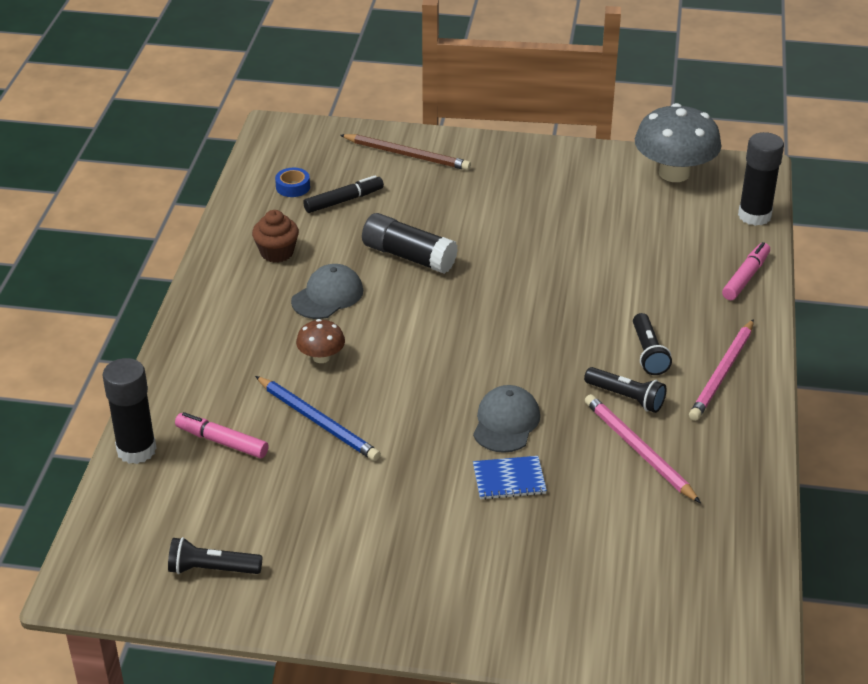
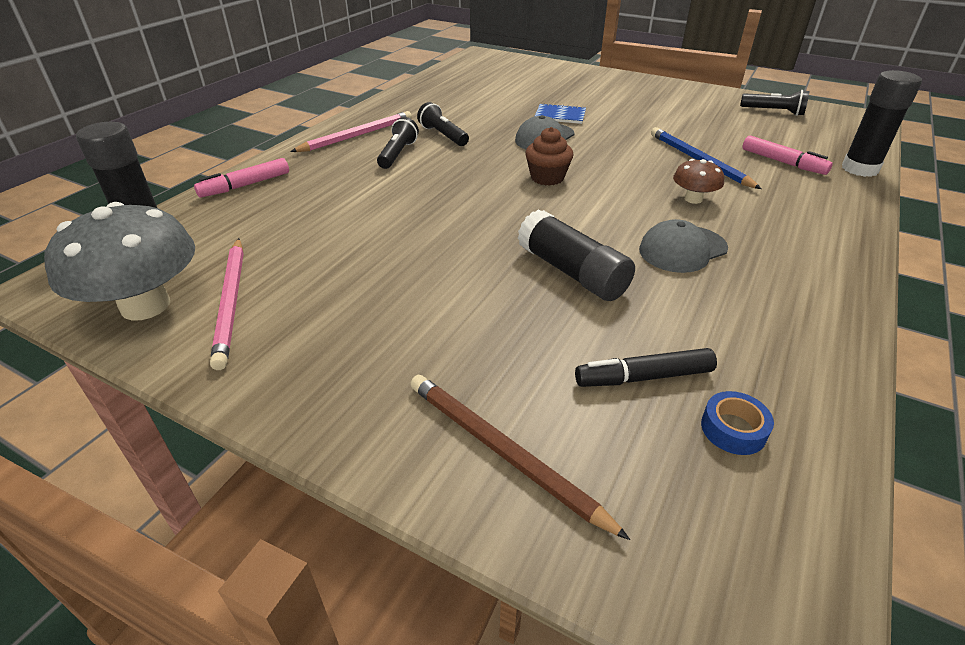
camera: 160 degrees left, 0 degrees up
(277, 252) = (751, 314): brown cupcake -> brown cupcake (547, 178)
(638, 450) = (461, 114): pink pencil -> pink pencil (231, 302)

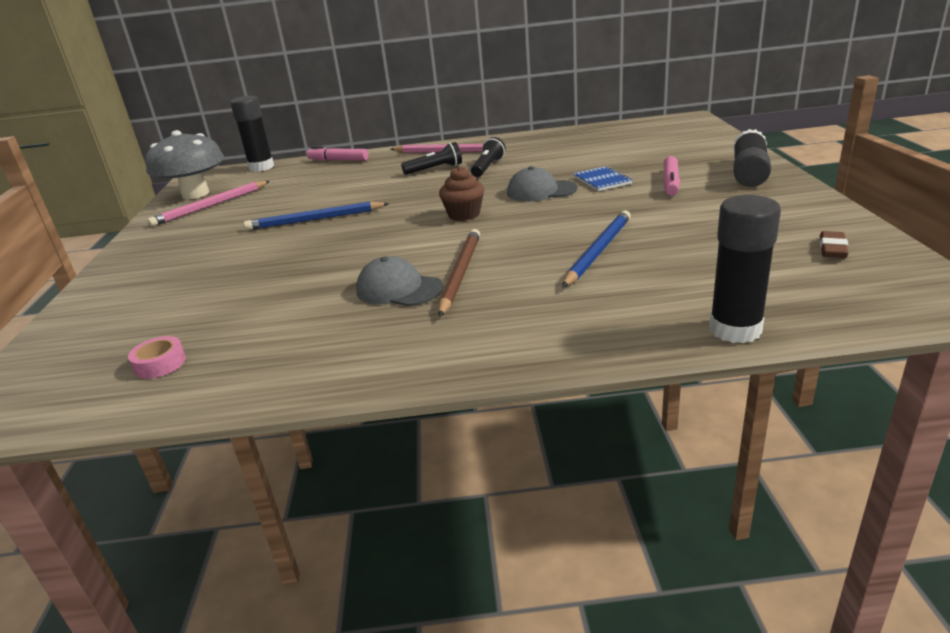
camera: 60 degrees right, 10 degrees down
(430, 245) = (315, 219): none -> blue pencil
(503, 452) = (111, 305): brown pencil -> brown pencil (460, 273)
(572, 272) = (320, 265): black glue stick -> black glue stick (749, 173)
(643, 377) = (204, 321): black marker -> none
(693, 199) = (504, 270): brown mushroom -> none
(733, 429) = (160, 364): blue tape -> pink tape
(773, 112) = (832, 249): black flashlight -> brown eraser
(782, 162) = (670, 286): pink marker -> pink marker (670, 183)

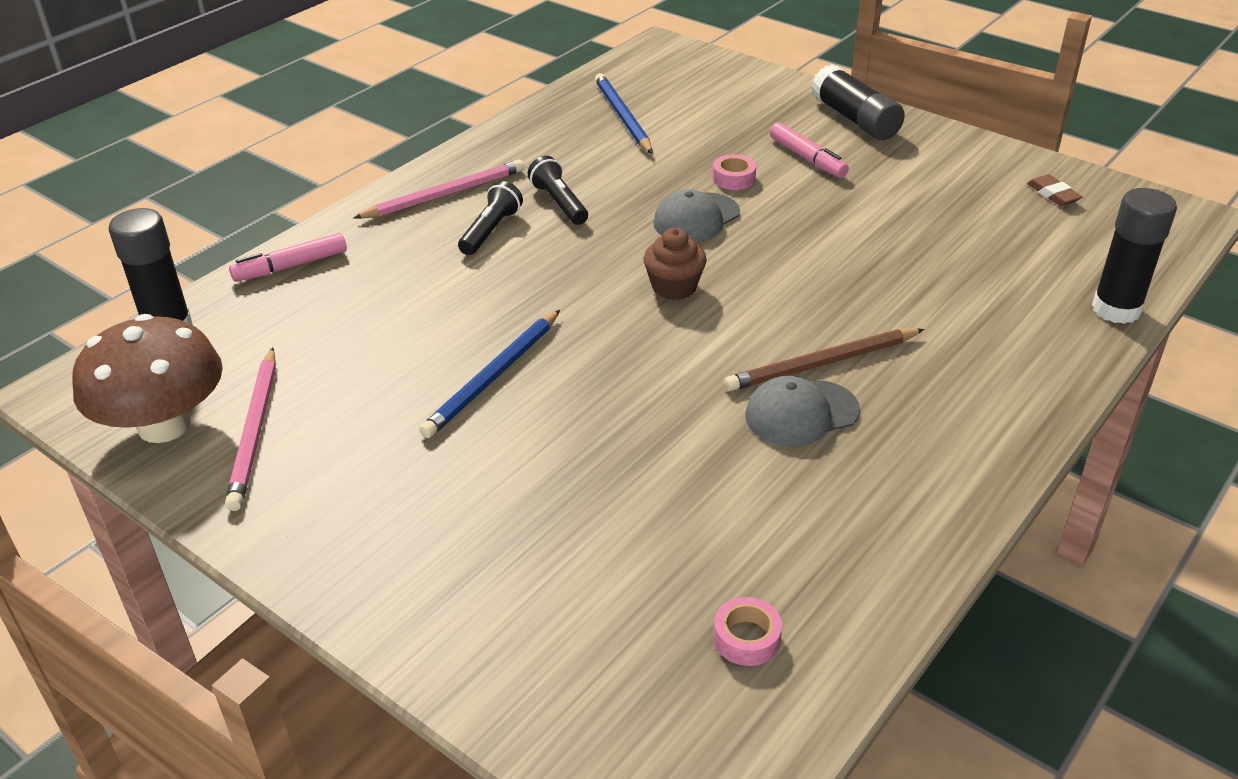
camera: 50 degrees left, 10 degrees up
(195, 194) = (164, 425): grey mushroom -> brown mushroom
(460, 273) = (822, 364): brown pencil -> brown pencil turned 75 degrees counterclockwise
(598, 251) = (893, 276): blue pencil -> blue pencil (622, 117)
(602, 180) = (733, 178): blue notebook -> pink tape

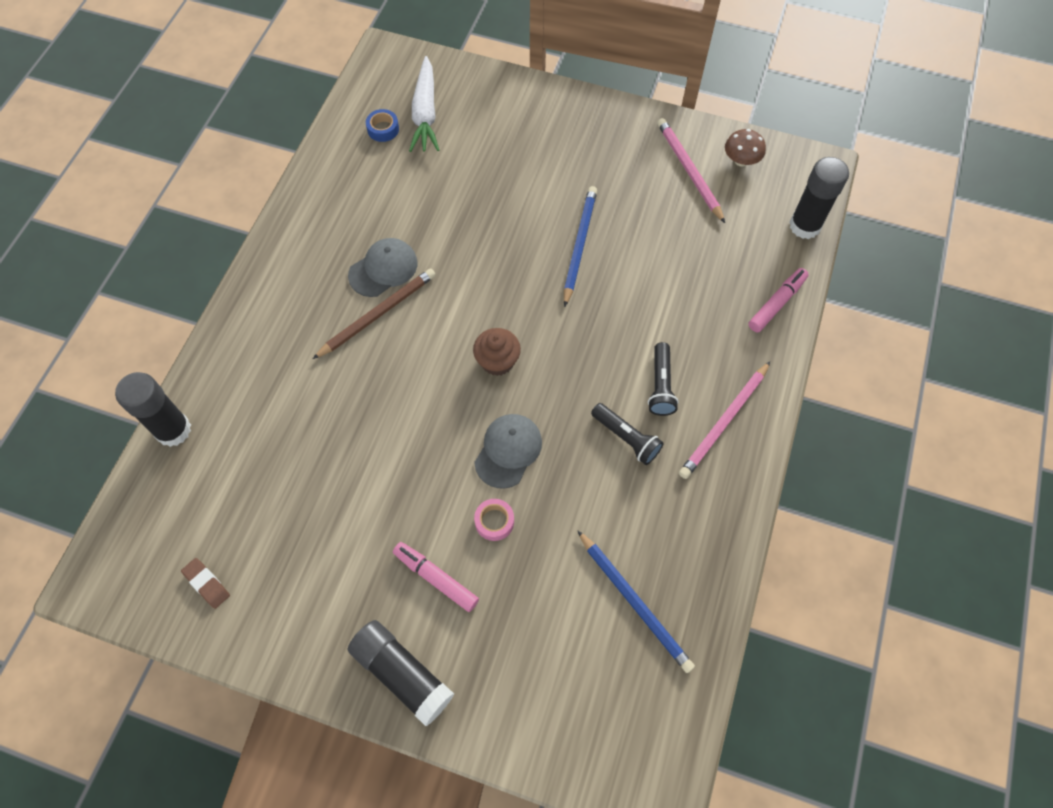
camera: 160 degrees right, 25 degrees up
(164, 425) = (741, 160): brown mushroom -> brown mushroom, size x0.49
(650, 649) = (425, 113): none -> white carrot
(746, 638) = (383, 129): pink tape -> blue tape

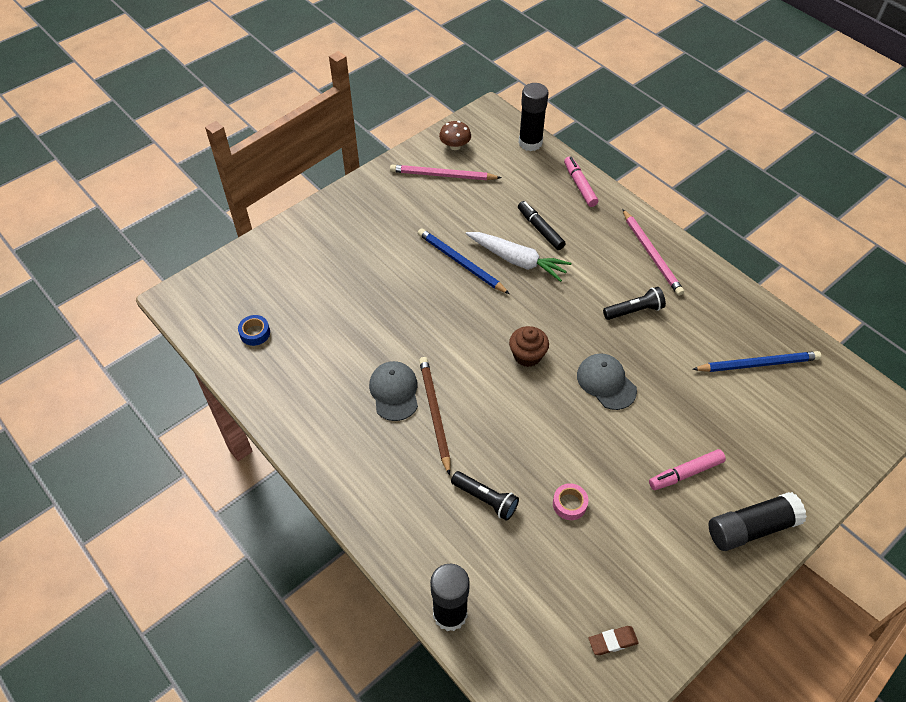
camera: 60 degrees left, 10 degrees down
(425, 113) = (263, 298): white carrot -> white carrot (517, 260)
(494, 521) = (658, 416): pink tape -> pink tape (569, 504)
(660, 386) = (605, 273): black flashlight -> black flashlight (485, 499)
(679, 295) = (540, 229): none -> black marker

